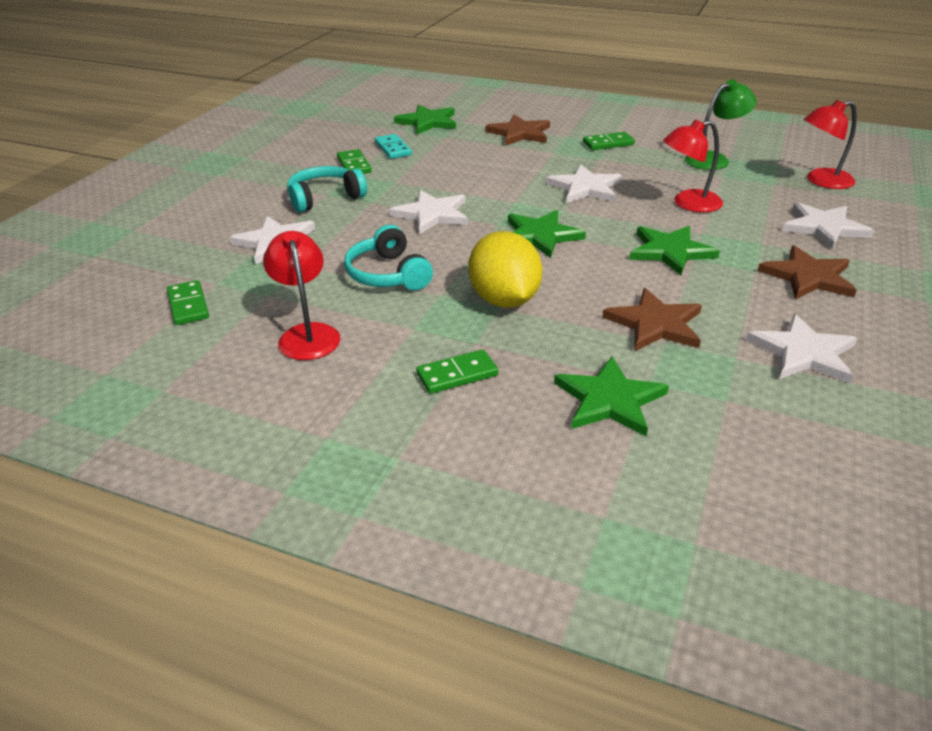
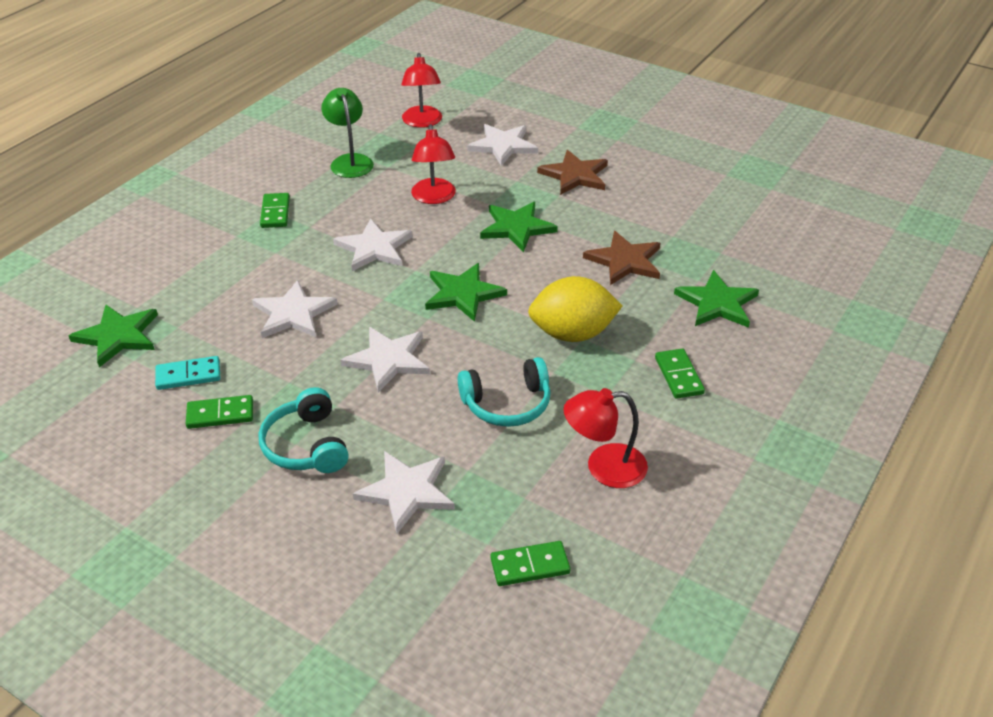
camera: 80 degrees left, 5 degrees up
(520, 133) = (207, 267): brown star -> none
(803, 353) = (671, 206): white star -> white star (293, 313)

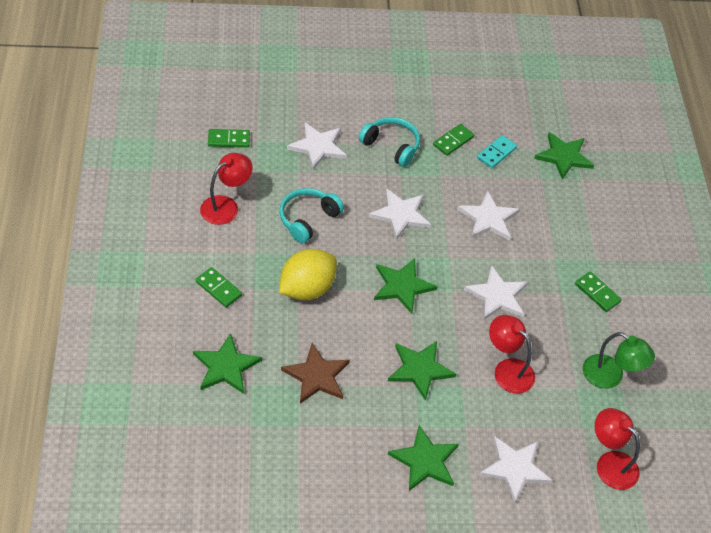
camera: 140 degrees right, 10 degrees up
(530, 566) = (229, 140): green domino -> green domino turned 45 degrees clockwise
(575, 175) = (425, 461): brown star -> green star

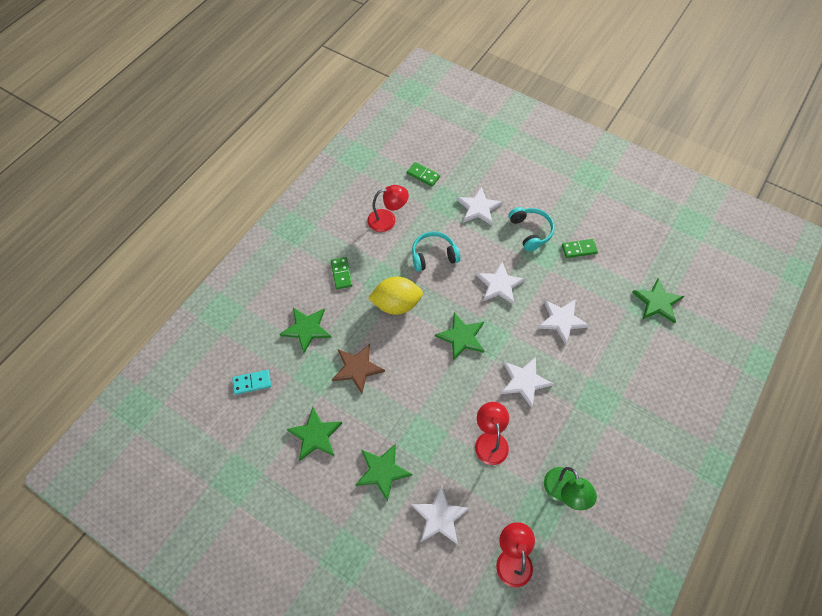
camera: 40 degrees right, 10 degrees up
(419, 369) = (428, 404): green star -> green star (315, 435)
(496, 153) = (605, 274): turquoise domino -> turquoise domino (252, 383)
(597, 293) = (603, 422): green domino -> none

